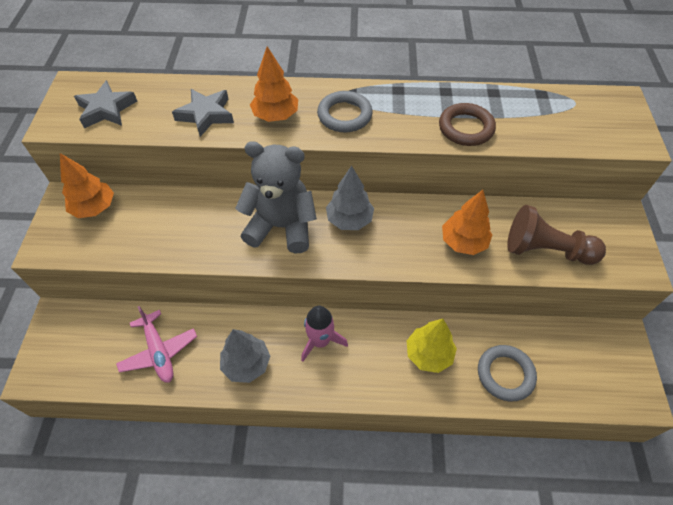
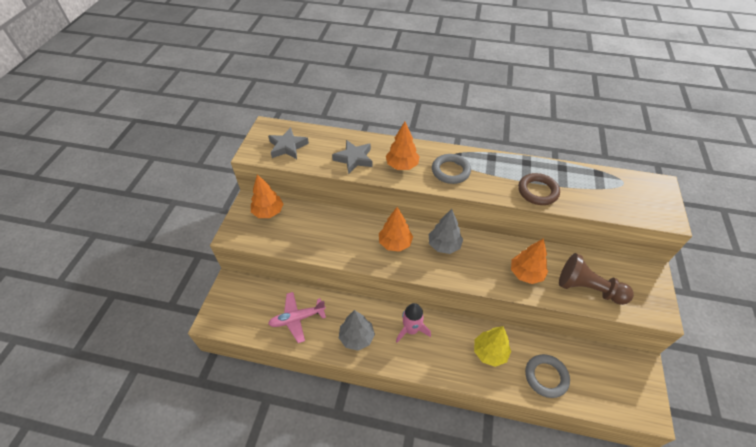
camera: 10 degrees right, 5 degrees down
(159, 352) = (297, 319): pink plane -> pink plane turned 90 degrees clockwise
(281, 226) = (395, 243): grey teddy bear -> orange tree

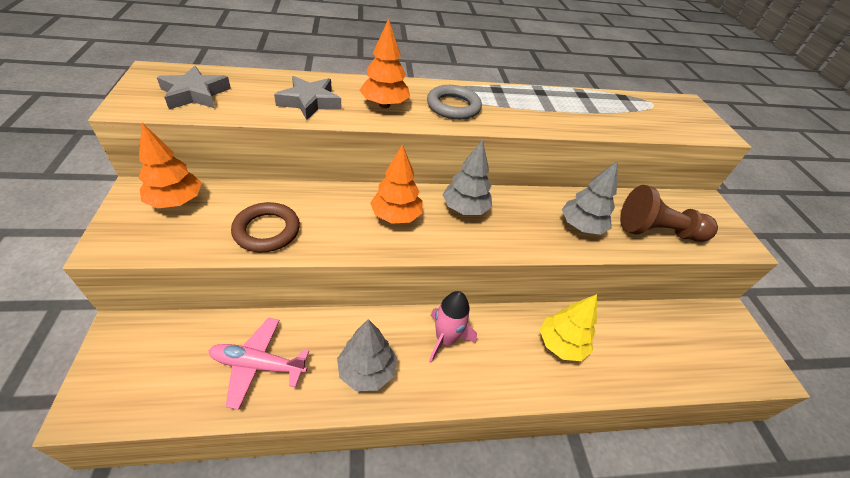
camera: 25 degrees left, 5 degrees down
(297, 319) = (258, 365): pink plane -> pink plane turned 45 degrees clockwise
(526, 273) = (581, 226): orange tree -> grey tree
(537, 191) = (570, 119): brown ring -> brown ring (267, 231)
(546, 377) = (640, 359): grey ring -> none

